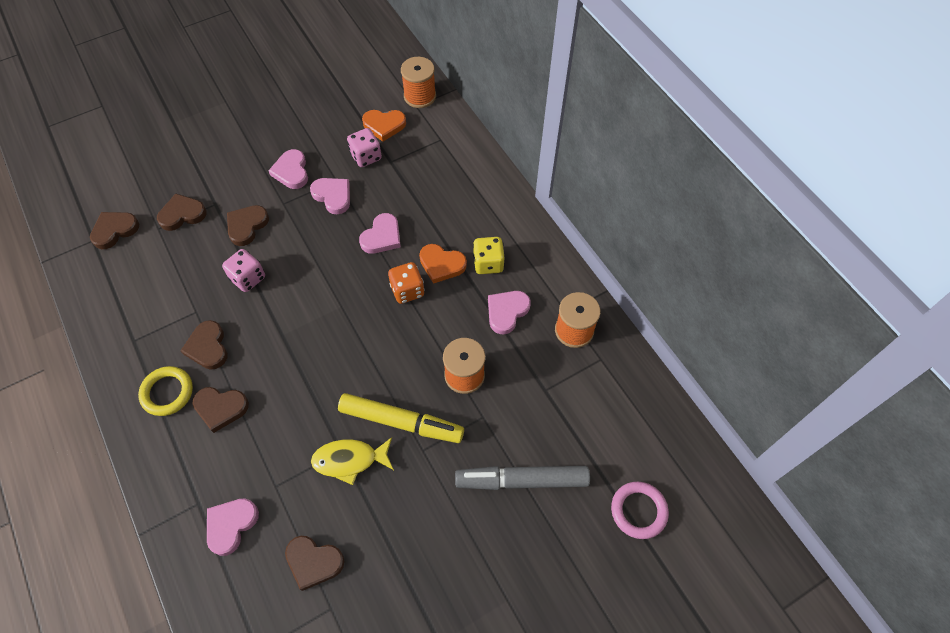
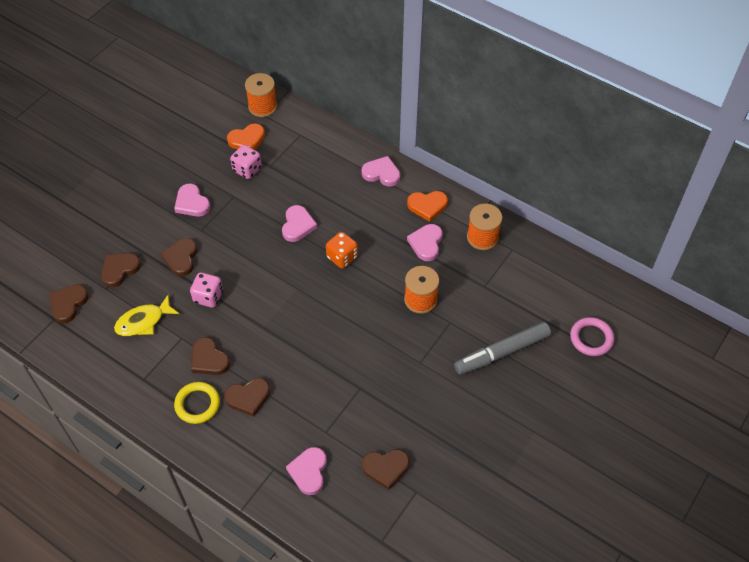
camera: 25 degrees left, 5 degrees down
(333, 196) = (239, 209): pink heart -> pink heart (381, 173)
(349, 460) = (370, 391): yellow fish -> yellow fish (143, 321)
(401, 422) = (393, 350): yellow marker -> none
(441, 264) = (357, 228): orange heart -> orange heart (427, 206)
(488, 263) = (392, 214): yellow dice -> none

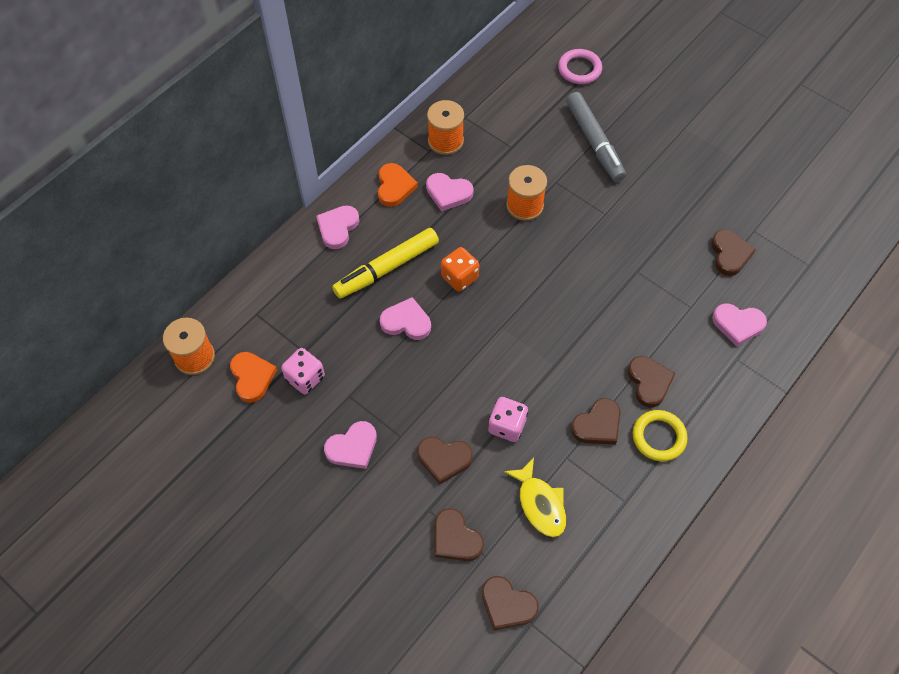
camera: 85 degrees left, 5 degrees up
(346, 208) = (387, 268): none -> yellow marker

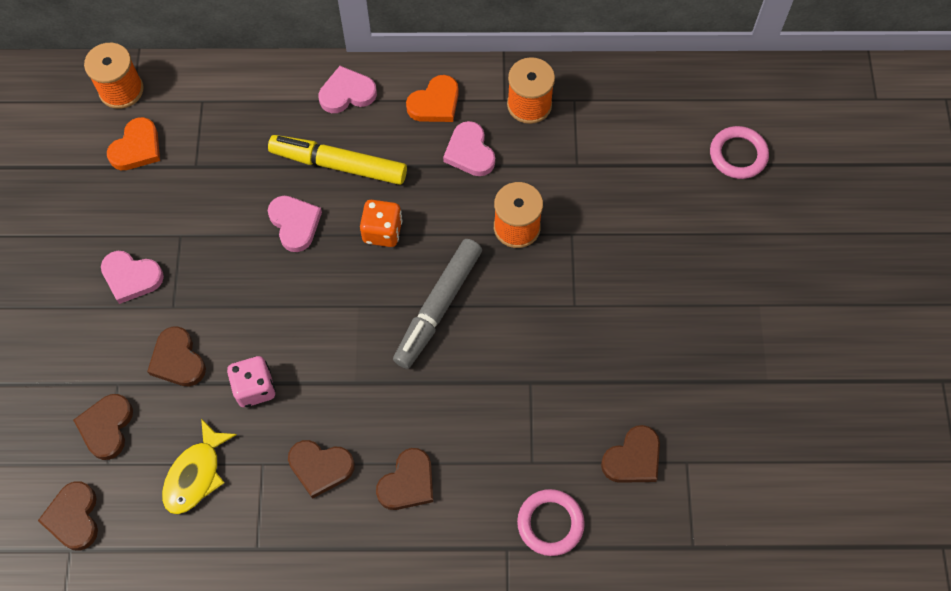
camera: 50 degrees right, 5 degrees up
(305, 378) = (169, 188): pink dice -> none
(594, 142) = (656, 234): grey marker -> grey marker (438, 307)
(658, 437) = (352, 533): yellow ring -> none
(738, 324) = (550, 523): pink heart -> pink ring

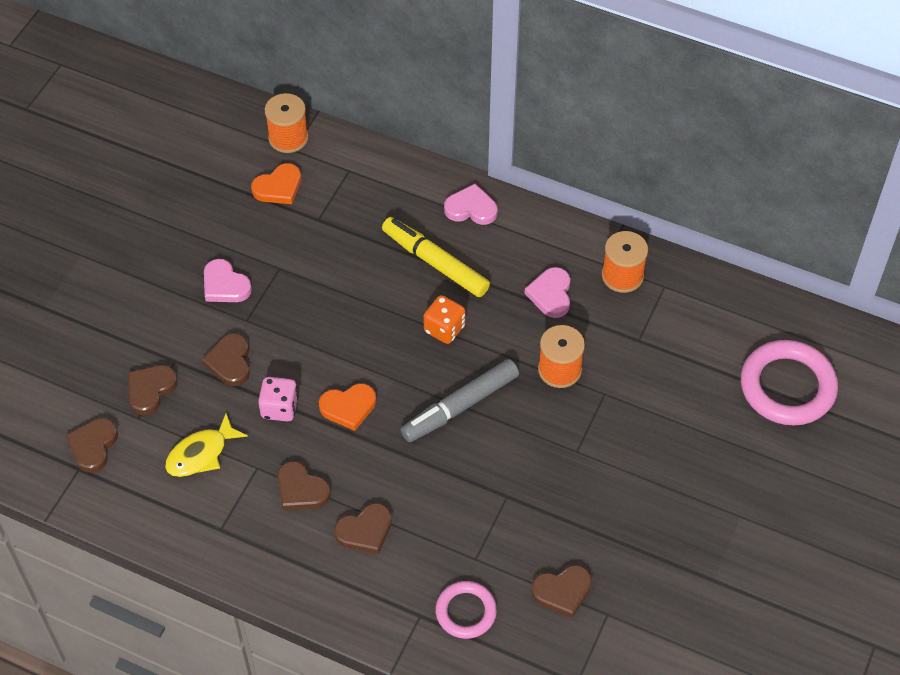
camera: 25 degrees right, 10 degrees down
(295, 224) = (375, 295): pink heart -> none
(435, 103) = (541, 244): orange heart -> orange heart (348, 407)
(738, 155) = (787, 387): pink ring -> pink ring, size x1.71

